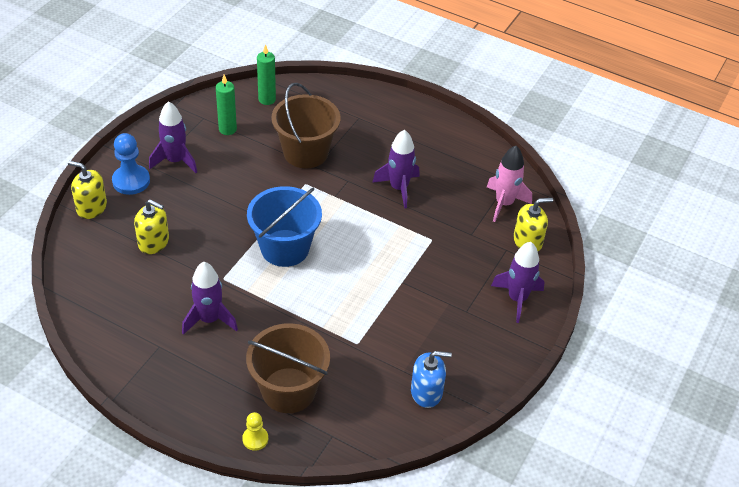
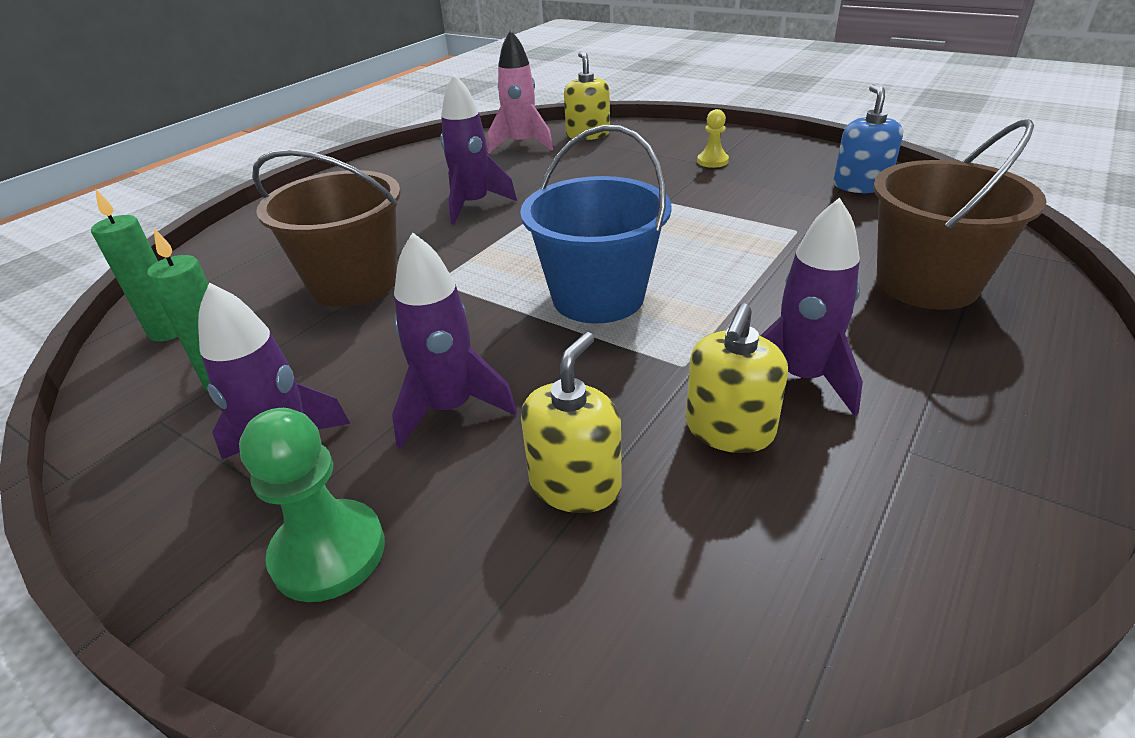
camera: 80 degrees left, 10 degrees down
(91, 207) = (413, 652): yellow soap dispenser -> yellow soap dispenser (729, 429)
(131, 181) = (328, 552): blue pawn -> green pawn
(255, 439) = (1056, 312): yellow pawn -> yellow pawn (712, 161)
(517, 299) = (683, 139): purple rocket -> purple rocket (450, 408)

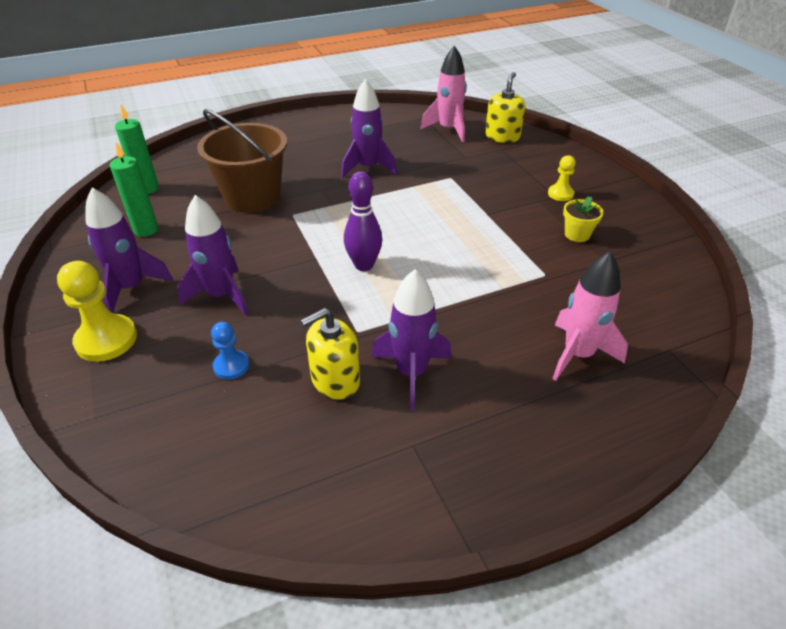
camera: 30 degrees right, 5 degrees up
(328, 552) = (106, 340): green pawn -> yellow pawn
(575, 484) = (231, 366): yellow soap dispenser -> blue pawn
(598, 297) = (364, 265): blue bucket -> purple bowling pin
(775, 187) = (577, 234): none -> yellow flower pot
(860, 185) = (644, 259): blue soap dispenser -> none
(926, 283) = (578, 354): brown bucket -> pink rocket

